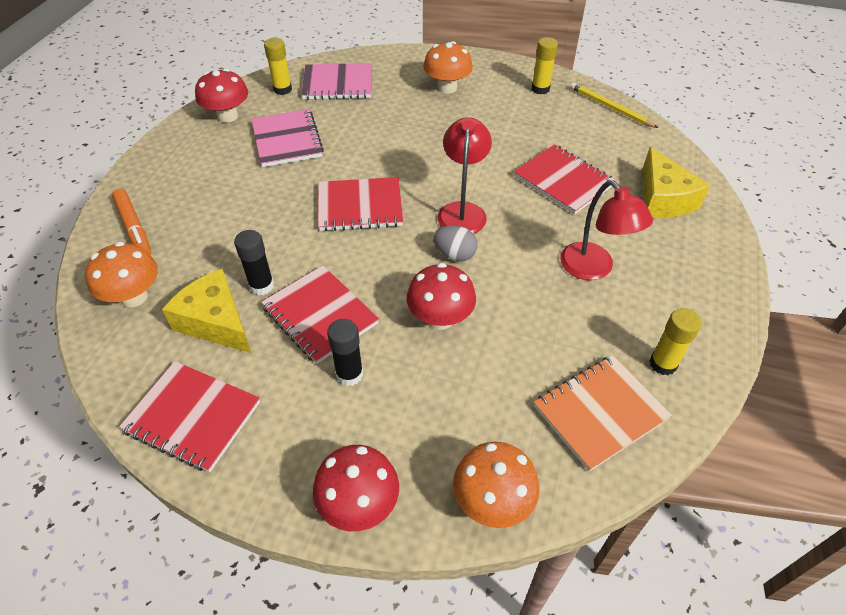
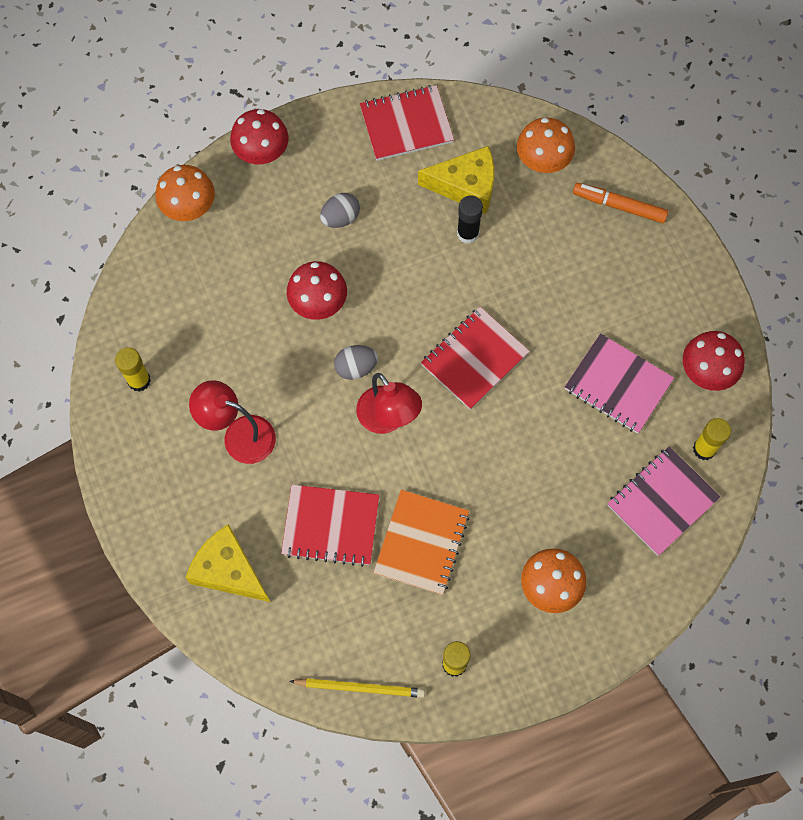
camera: 140 degrees right, 20 degrees up
(320, 315) = (402, 242): red notebook -> none
(349, 374) = (340, 218): black glue stick -> grey egg
(600, 412) = (161, 310): orange notebook -> orange notebook (422, 543)

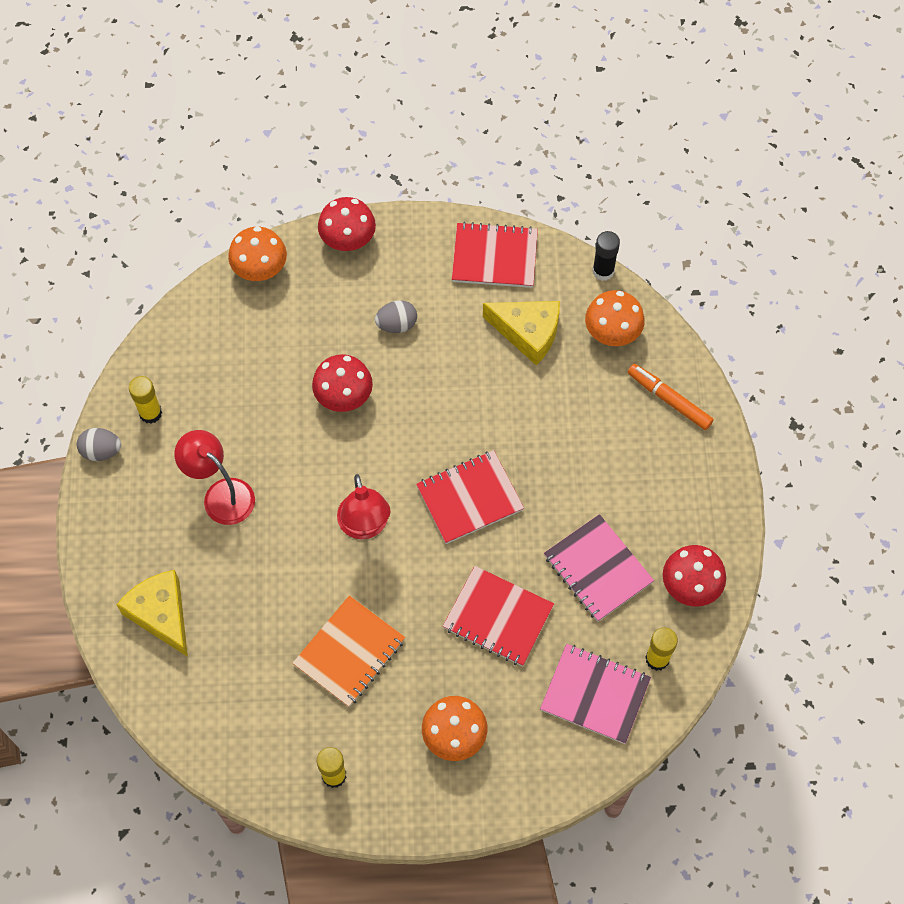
camera: 20 degrees right, 5 degrees down
(330, 526) = (271, 607): red notebook -> red notebook (498, 617)
(356, 367) = (354, 468): grey egg -> grey egg (101, 451)
(360, 687) = (238, 765): yellow pencil -> none
(468, 233) = (511, 378): black glue stick -> black glue stick (603, 271)
(662, 501) = (595, 694): pink notebook -> pink notebook turned 45 degrees clockwise

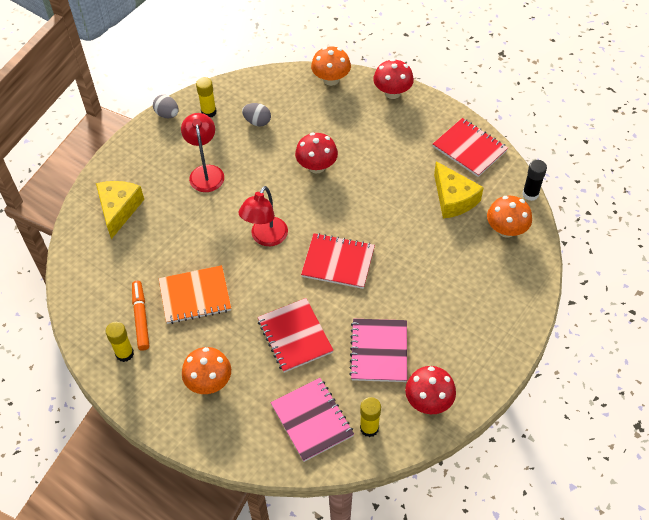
camera: 40 degrees right, 10 degrees down
(397, 324) = (380, 149): grey egg -> grey egg (257, 122)
(669, 400) = (510, 288): orange marker -> orange marker (141, 318)

